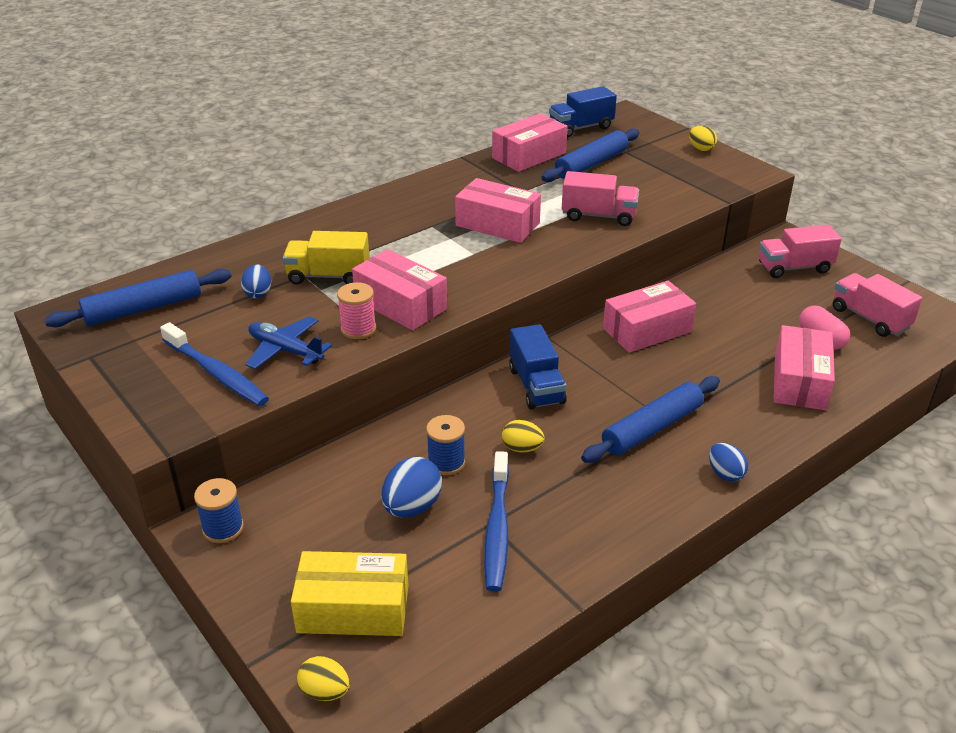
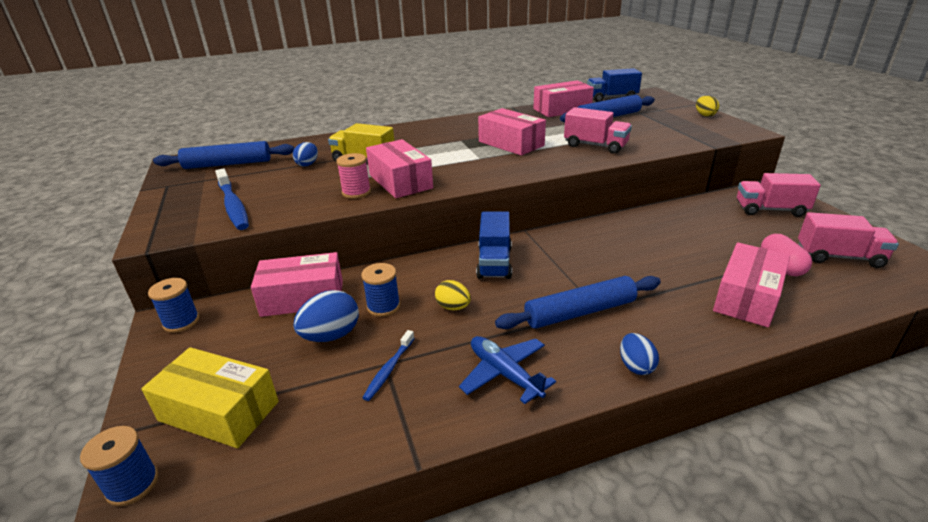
camera: 20 degrees right, 5 degrees down
(285, 350) = (293, 198): blue plane -> blue plane (504, 374)
(325, 691) = (132, 484): yellow egg -> blue spool
(497, 528) = (389, 369): blue toothbrush -> blue toothbrush, size x0.57
(647, 330) = (612, 236): pink box -> pink box (303, 298)
(870, 318) = (839, 257): pink truck -> pink truck turned 120 degrees clockwise

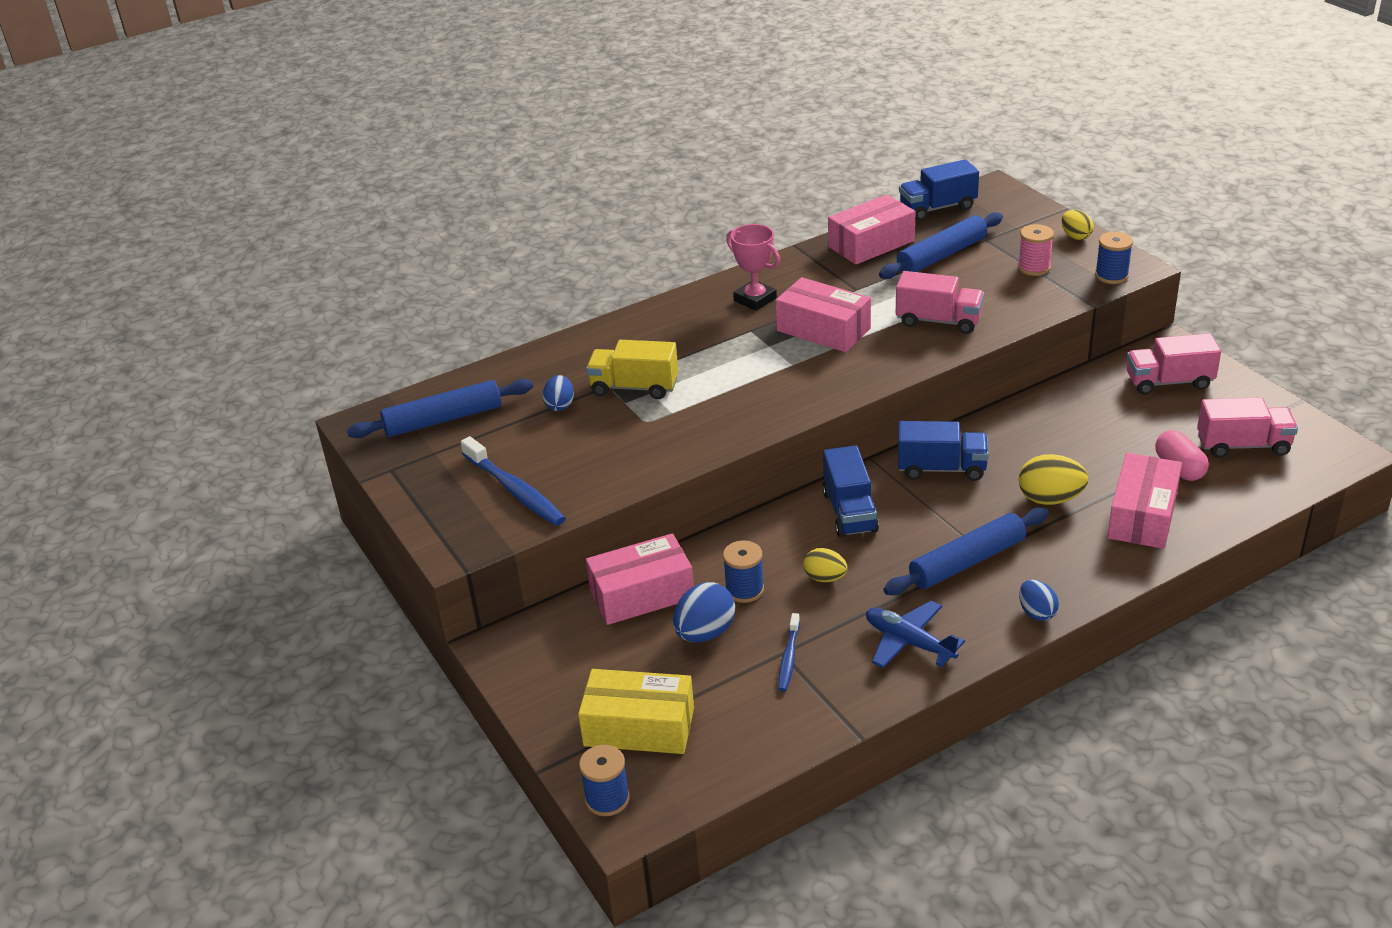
camera: 10 degrees left, 5 degrees up
(181, 322) = (517, 646): blue spool -> blue spool (1111, 275)
(356, 192) = (661, 447): pink spool -> pink spool (1034, 268)
(400, 181) = (707, 421): pink box -> none
(473, 127) = (755, 299): none -> pink trophy
(577, 243) = (941, 469): none -> blue truck
(663, 274) = (1050, 499): none -> yellow egg

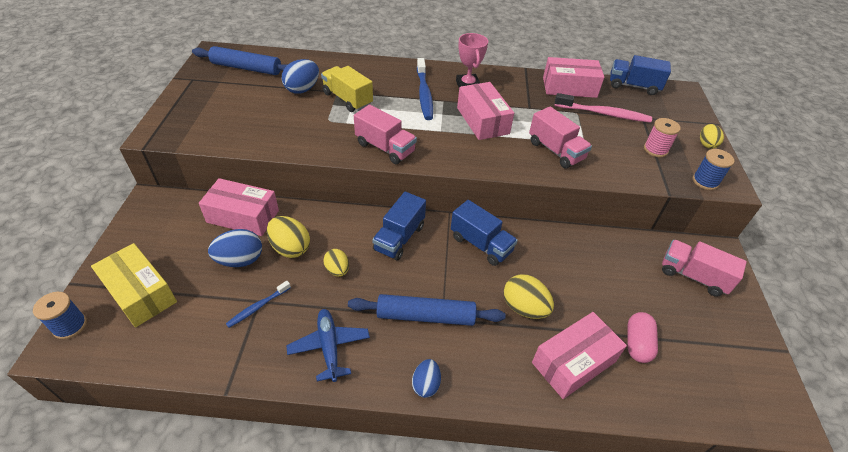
camera: 30 degrees right, 10 degrees up
(515, 490) = (222, 120): blue toothbrush -> blue toothbrush (424, 94)
(560, 405) = (302, 89): blue egg -> blue egg, size x1.56
(744, 590) = (290, 248): blue spool -> yellow egg
(941, 255) = (604, 114): blue rolling pin -> pink toothbrush
(1243, 445) = (703, 357): pink truck -> pink truck (385, 148)

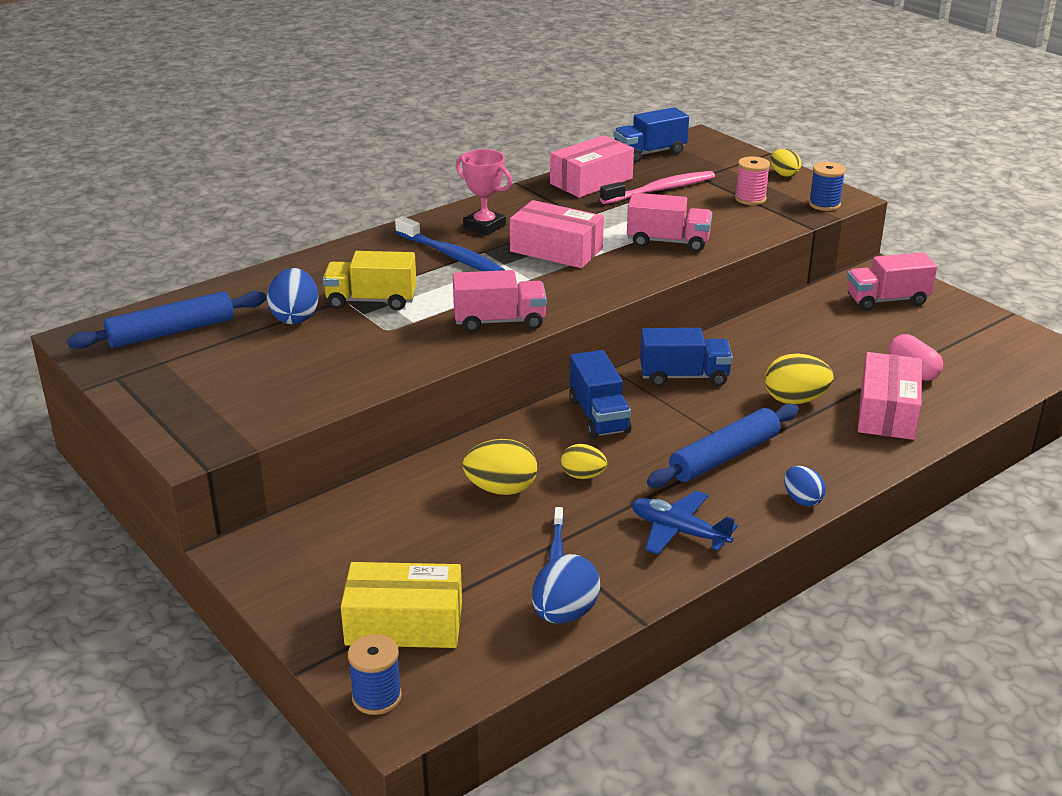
camera: 40 degrees left, 15 degrees down
(240, 260) = (464, 531): blue egg -> blue egg (564, 614)
(243, 216) = (393, 497): pink box -> none

